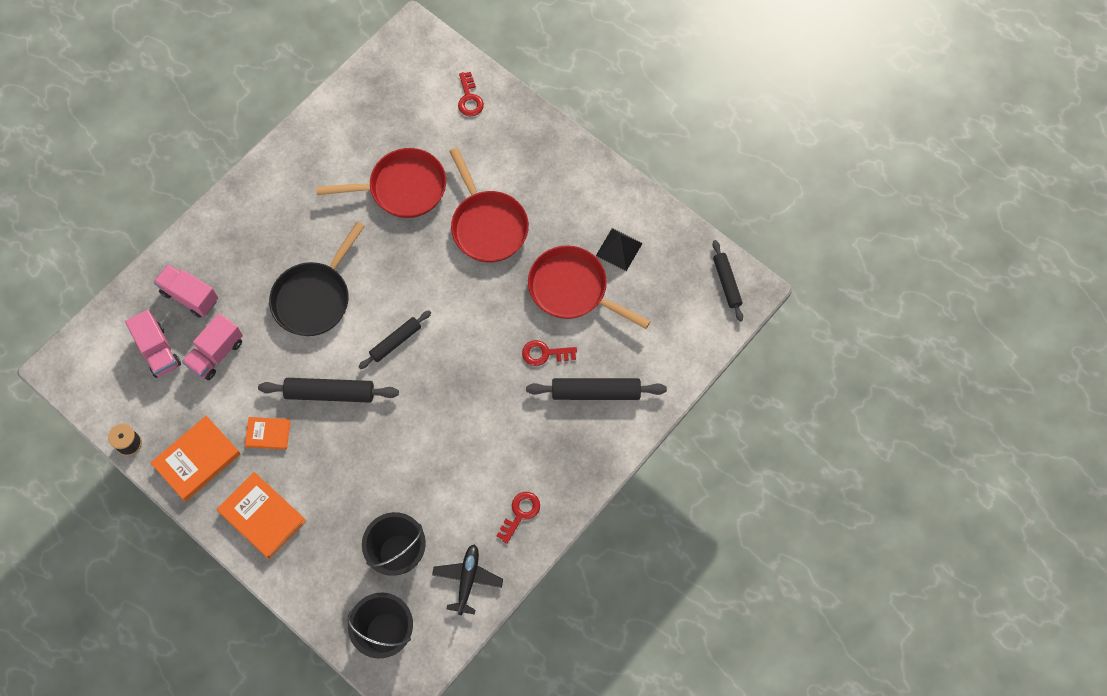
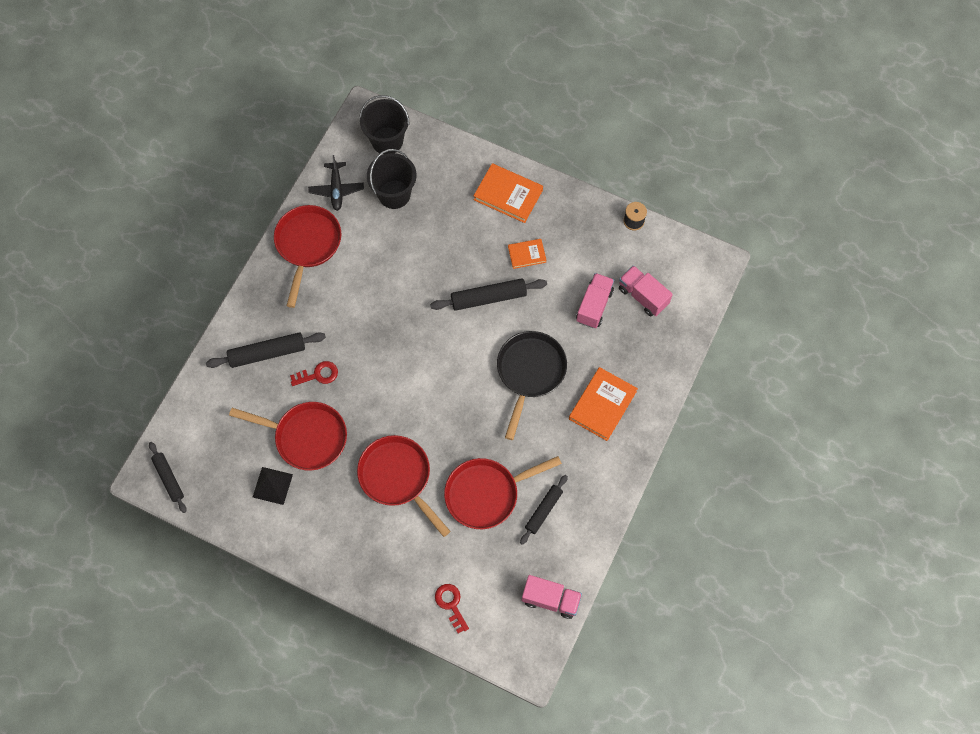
camera: 165 degrees right, 0 degrees up
(190, 296) = (636, 347): pink truck -> pink truck (550, 599)
(197, 460) = (575, 222): orange book -> orange book (602, 405)
(395, 342) = (448, 353): black rolling pin -> black rolling pin (543, 510)
(520, 513) = (308, 245): red key -> red pan

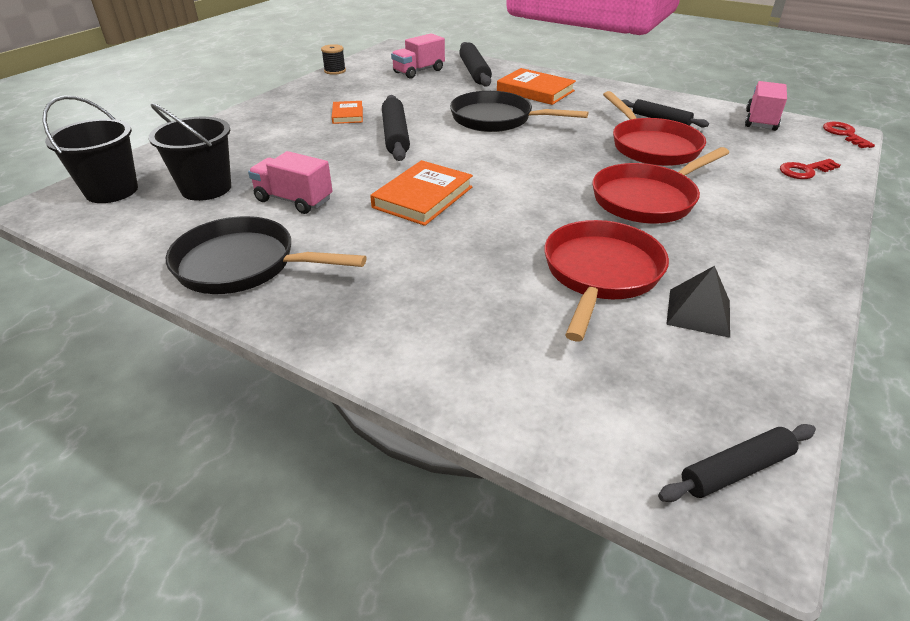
camera: 85 degrees left, 30 degrees down
(267, 353) = (440, 314): black rolling pin -> black rolling pin (474, 72)
(308, 245) = (243, 265): red pan -> black pan
(318, 374) = (488, 260): red key -> red key (844, 134)
(336, 189) = (158, 235): black plane -> none
(508, 195) = (263, 121): orange book -> orange book (423, 197)
(594, 306) = (423, 89): pink truck -> pink truck (294, 200)

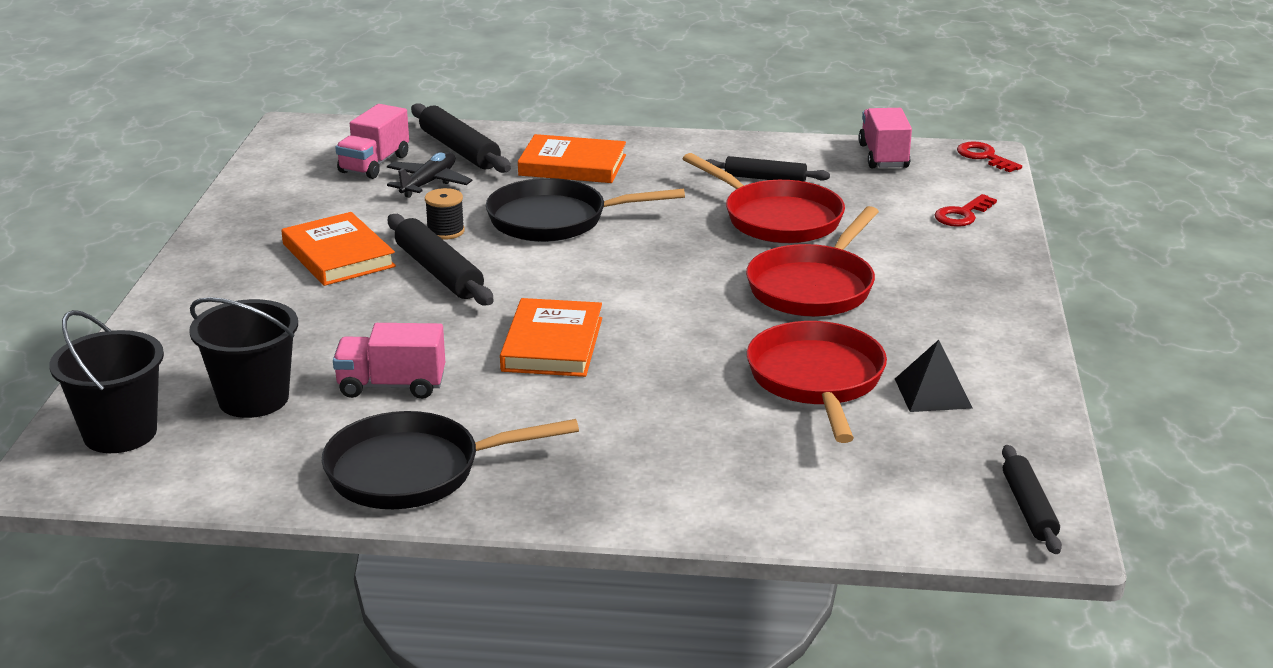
camera: 25 degrees left, 10 degrees down
(335, 71) = (239, 187): black spool -> black spool (445, 231)
(347, 115) = (338, 255): orange book -> orange book, size x1.71
(439, 86) = (428, 183): none -> black plane
(736, 470) = (1029, 508): black rolling pin -> black rolling pin turned 45 degrees counterclockwise

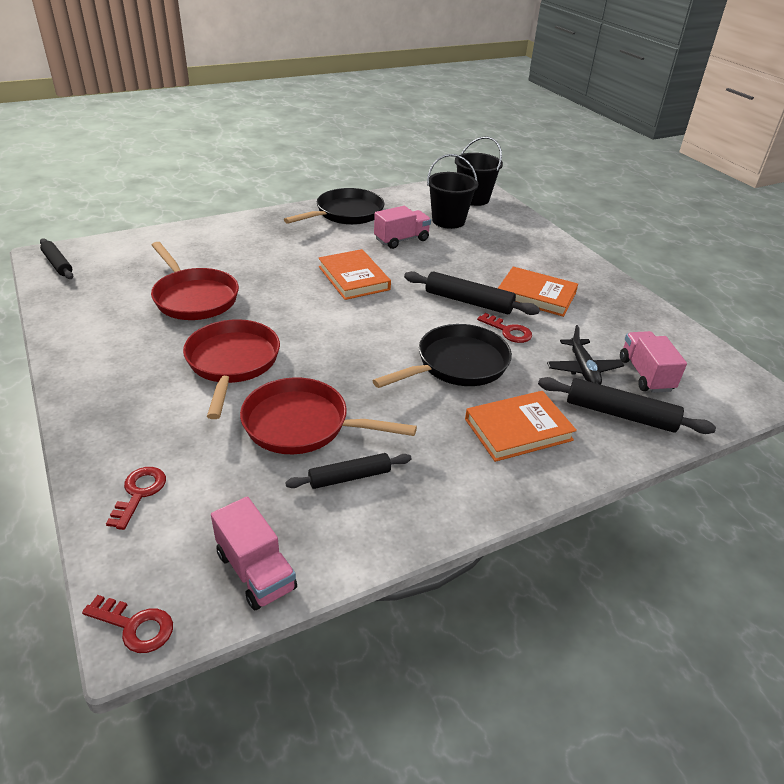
camera: 145 degrees right, 10 degrees up
(445, 231) = (508, 331): black spool -> red key
(933, 393) = (122, 308): black pyramid -> none

